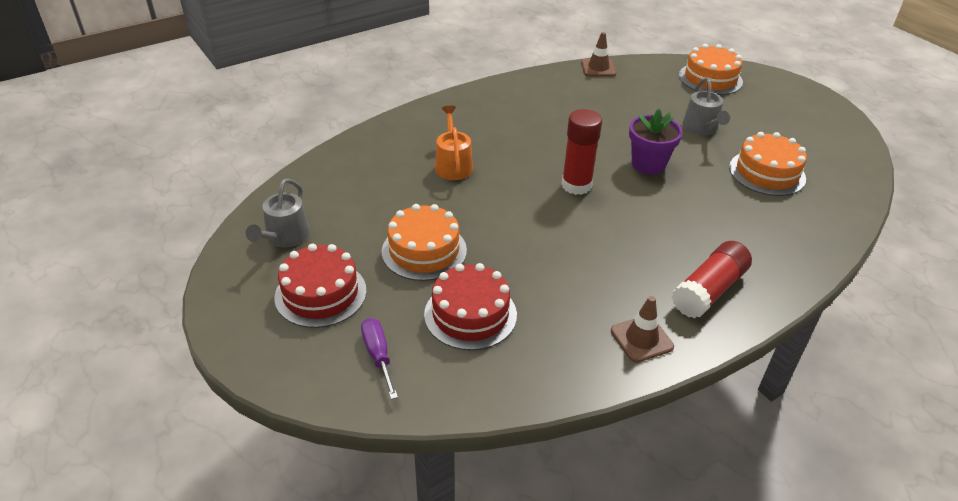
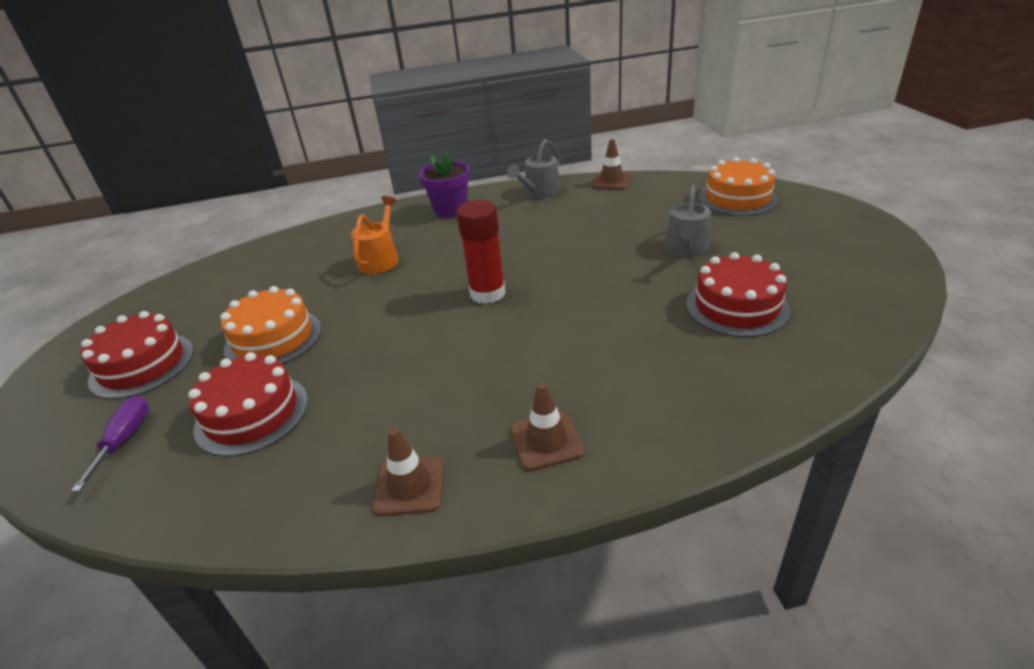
camera: 25 degrees right, 5 degrees down
(285, 237) = (169, 307): grey watering can -> grey watering can (539, 192)
(648, 164) = (589, 280): purple flower pot -> purple flower pot (450, 209)
(709, 290) = (546, 441): red glue stick -> brown traffic cone
(767, 173) = (737, 307): orange cake -> red cake

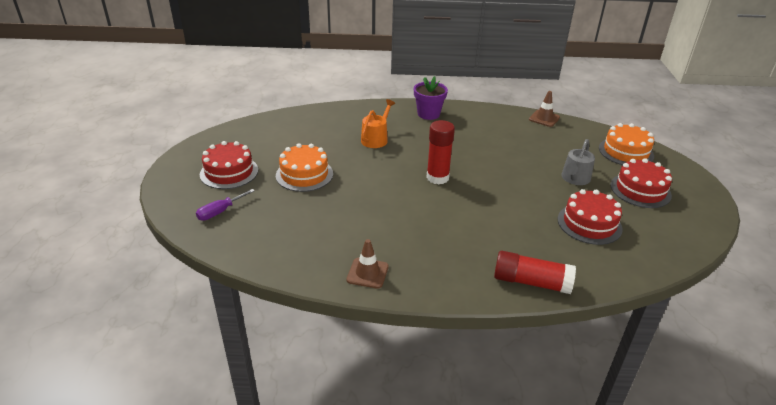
camera: 10 degrees right, 0 degrees up
(125, 440) = (220, 212): purple screwdriver -> purple screwdriver turned 150 degrees counterclockwise
(252, 414) = (288, 215): red cake -> red cake (640, 190)
(539, 192) = (492, 115): grey watering can -> none
(546, 441) = (447, 270): brown traffic cone -> none
(691, 425) = (531, 282): none -> red glue stick

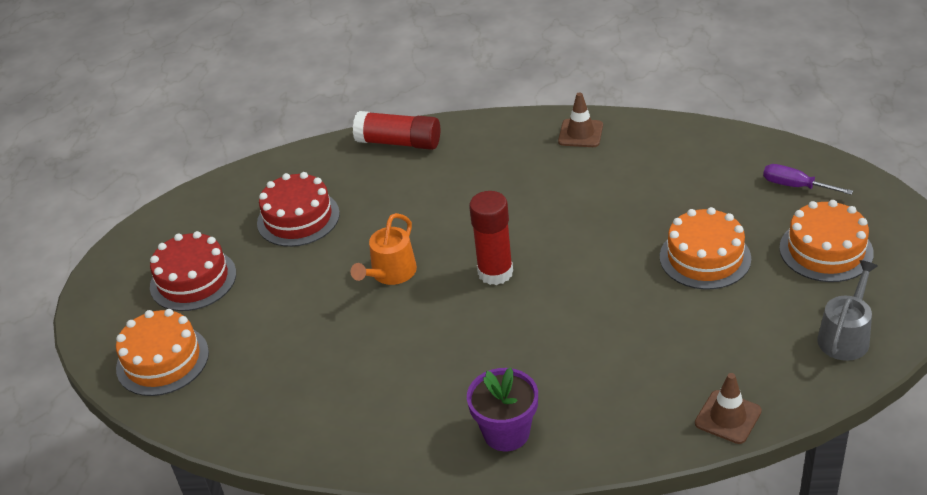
camera: 175 degrees left, 5 degrees up
(220, 212) = (795, 186): purple screwdriver -> purple screwdriver turned 105 degrees counterclockwise
(229, 172) = (826, 250): red cake -> orange cake
(376, 139) = (605, 348): orange watering can -> orange watering can (391, 273)
(544, 118) = (268, 442): brown traffic cone -> brown traffic cone (728, 417)
(574, 179) = (281, 291): grey watering can -> grey watering can (845, 336)

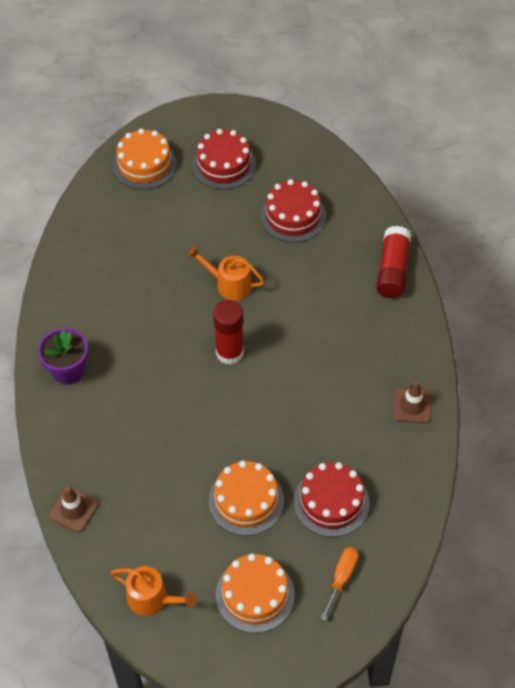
camera: 80 degrees right, 15 degrees up
(702, 192) = (331, 502): none -> red cake
(795, 186) = (341, 578): purple screwdriver -> orange screwdriver
(845, 336) = (152, 598): grey watering can -> orange watering can

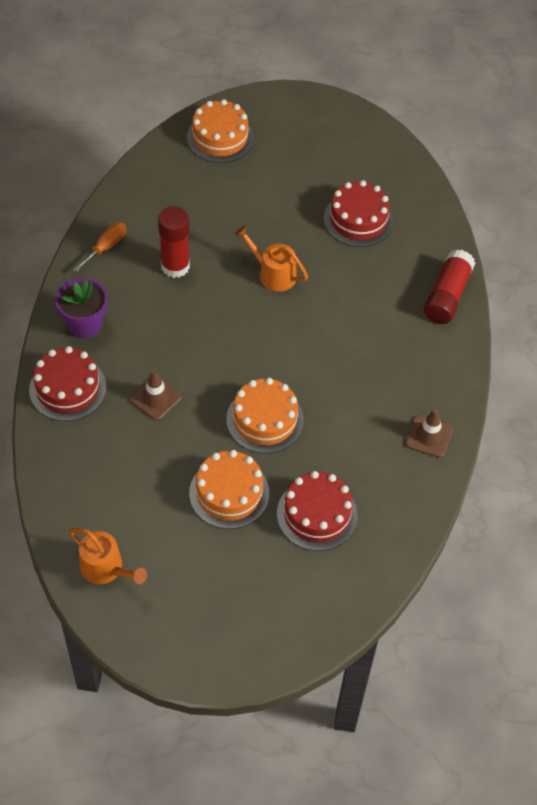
camera: 10 degrees right, 0 degrees up
(73, 509) = (51, 462): brown traffic cone -> brown traffic cone (156, 398)
(224, 164) = (301, 154): red cake -> red cake (67, 388)
(229, 352) = (254, 342): red glue stick -> red glue stick (175, 266)
(255, 595) = (211, 589): orange cake -> orange cake (264, 420)
(341, 578) = (306, 593): orange screwdriver -> orange screwdriver (106, 247)

